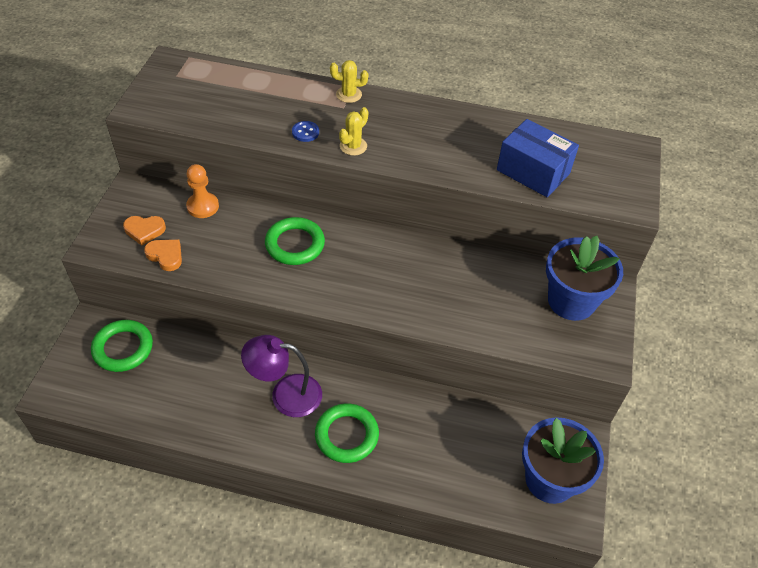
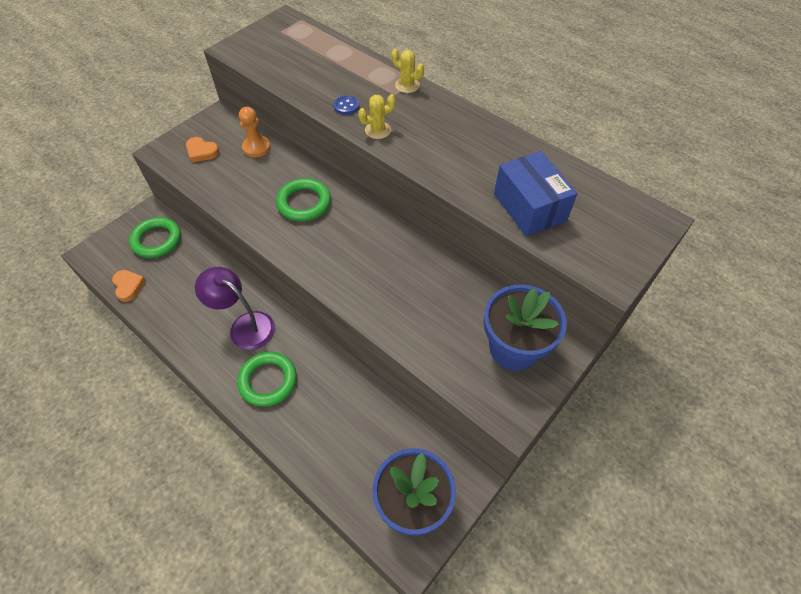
camera: 30 degrees right, 5 degrees up
(165, 256) = (202, 176): orange heart -> orange heart (128, 286)

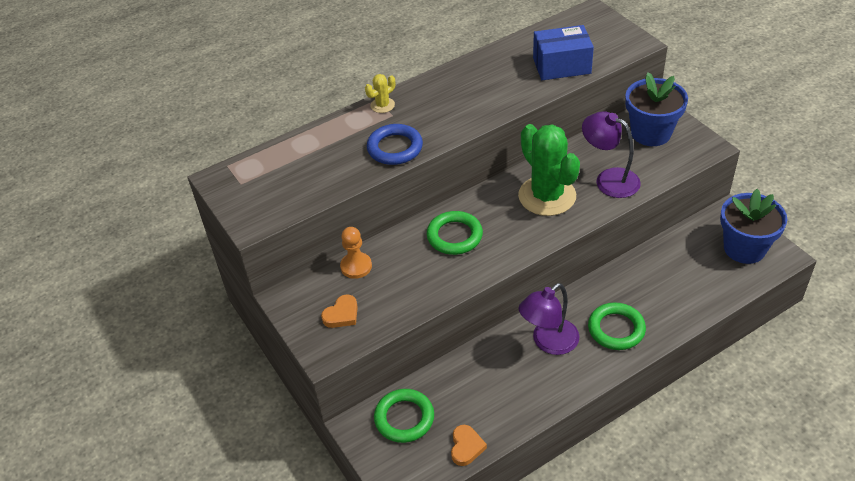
camera: 70 degrees left, 10 degrees down
(128, 286) = (466, 447): orange heart -> orange heart turned 105 degrees clockwise
(346, 106) = (395, 148): blue button -> blue ring
(376, 264) = (547, 196): none -> green cactus
(378, 130) = (438, 132): yellow cactus -> none
(418, 315) = (609, 179): none -> purple lamp

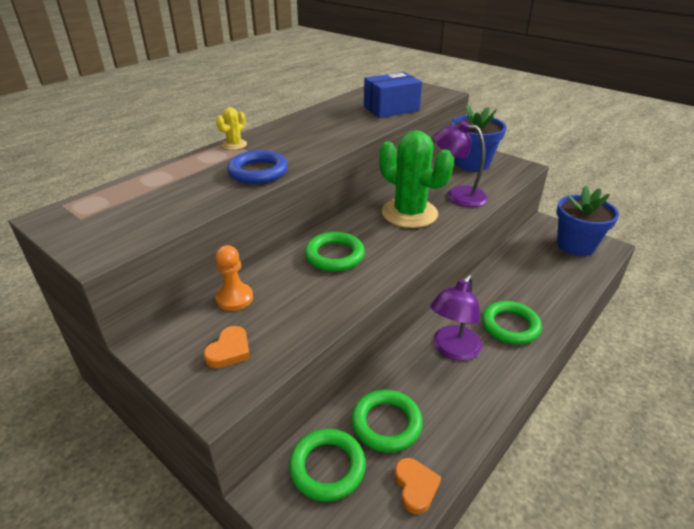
camera: 20 degrees left, 10 degrees down
(462, 395) = (386, 423): none -> green ring

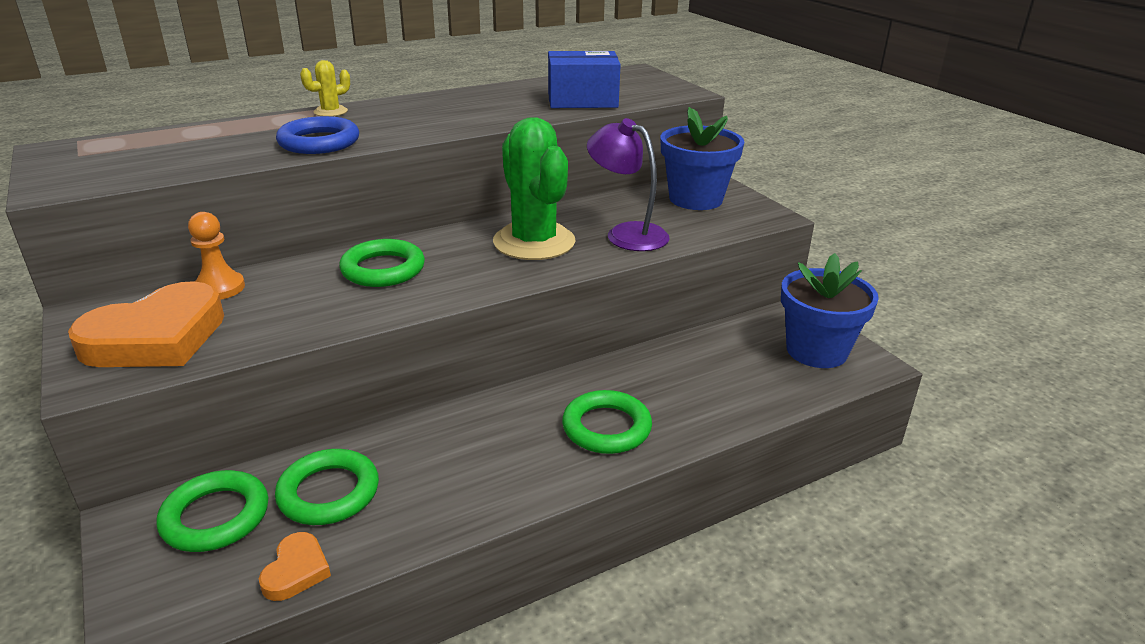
camera: 20 degrees right, 5 degrees down
(229, 350) = (157, 337): orange heart -> orange heart, size x2.12
(452, 350) = (496, 435): purple lamp -> none

